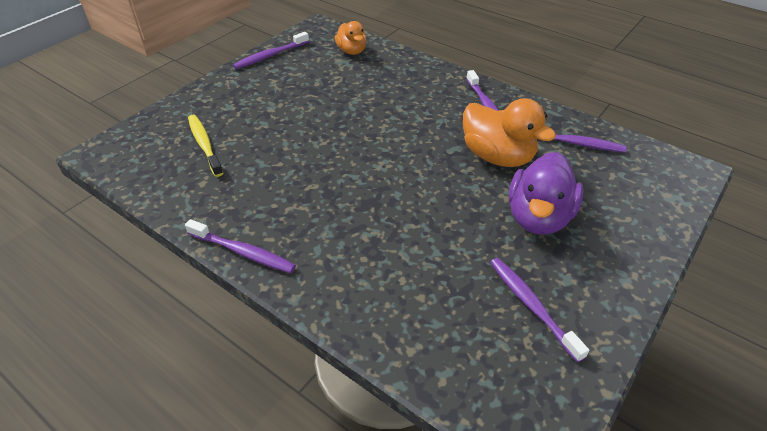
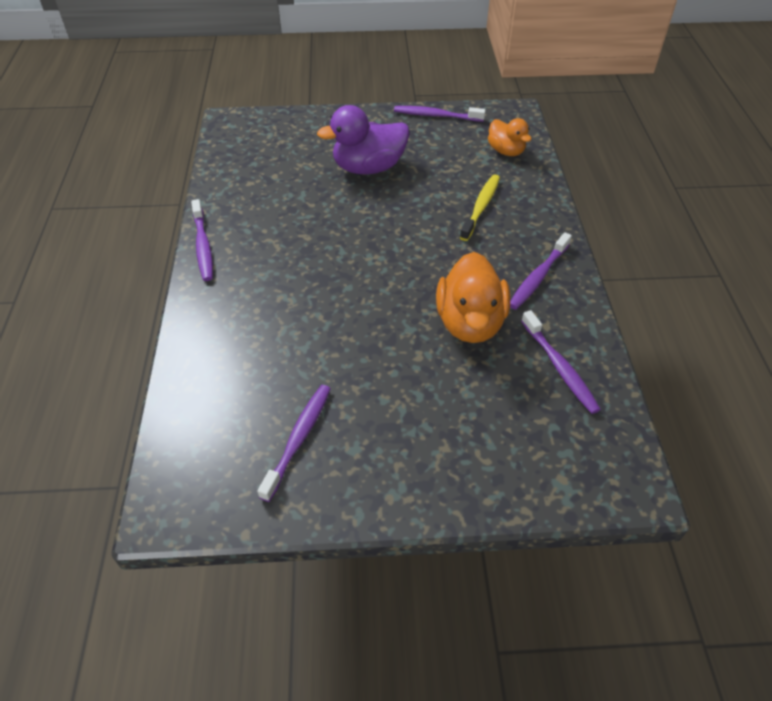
camera: 50 degrees right, 5 degrees up
(204, 144) = (289, 157): yellow toothbrush -> yellow toothbrush (481, 207)
(351, 51) = (506, 151): orange duck -> orange duck turned 60 degrees counterclockwise
(538, 217) = (415, 392): purple duck -> purple duck (368, 168)

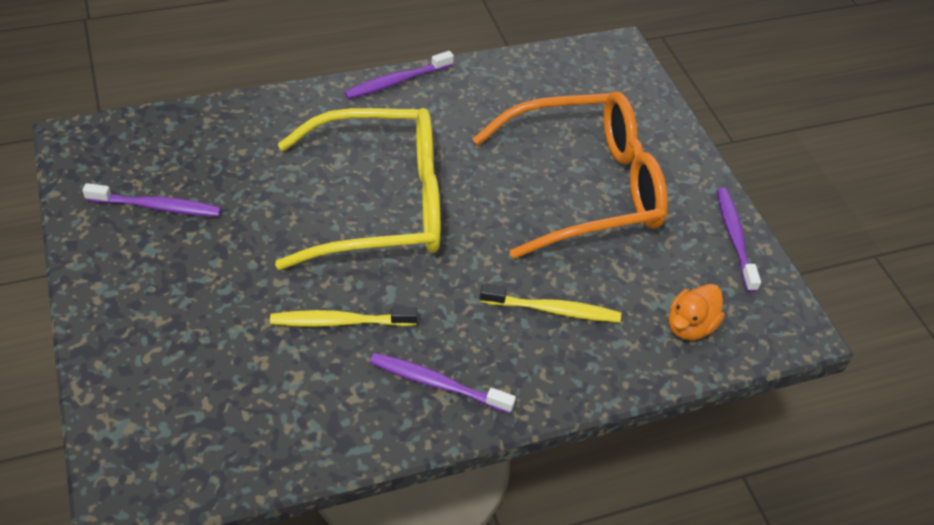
camera: 70 degrees right, 0 degrees up
(348, 279) = (380, 204): none -> yellow glasses
(368, 168) = (585, 187): purple duck -> orange glasses
(470, 322) = (339, 322): orange duck -> yellow toothbrush
(559, 367) = (287, 416): purple toothbrush -> none

